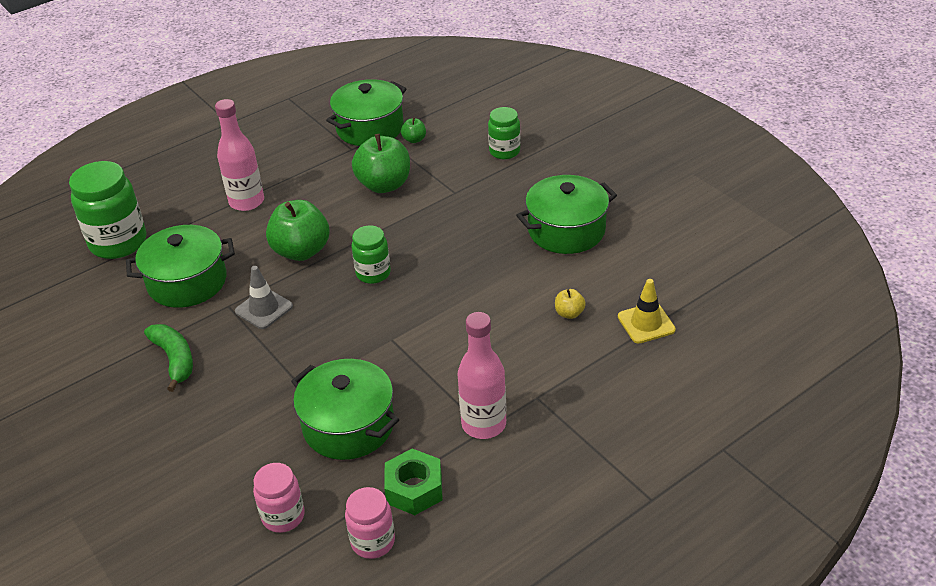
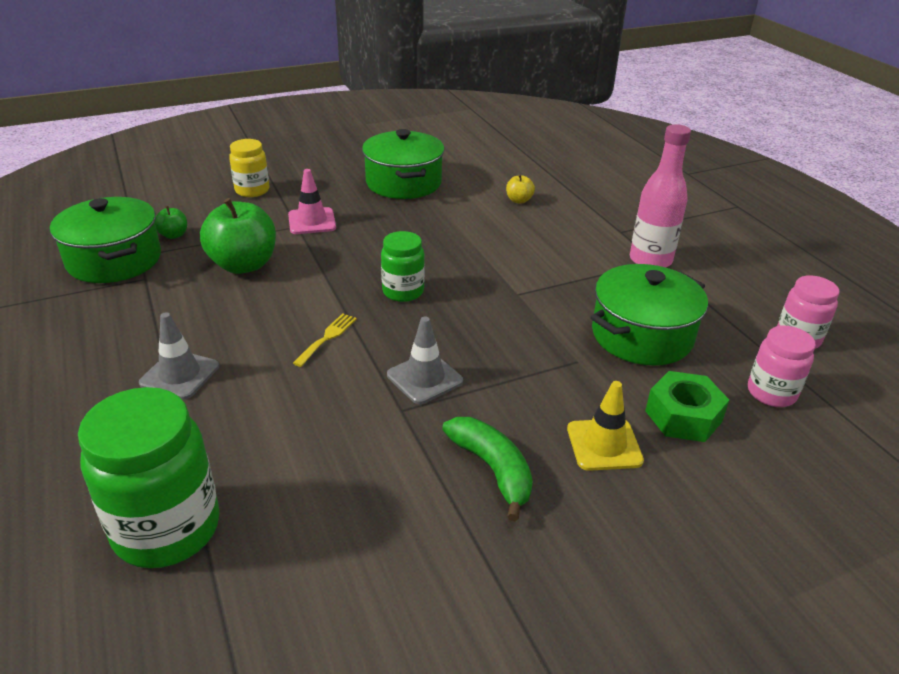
camera: 80 degrees left, 5 degrees down
(174, 359) = (492, 469): green banana -> green banana turned 75 degrees clockwise
(187, 282) = (327, 447): green pot -> none
(247, 202) = (180, 375): pink bottle -> grey traffic cone
(301, 251) = (327, 337): green apple -> yellow fork
(414, 489) = (730, 307): green nut -> green nut (683, 416)
(465, 197) = (312, 221): none -> pink traffic cone
(504, 151) = (252, 190): green jar -> yellow jar
(646, 323) = (545, 173): yellow traffic cone -> yellow traffic cone (604, 445)

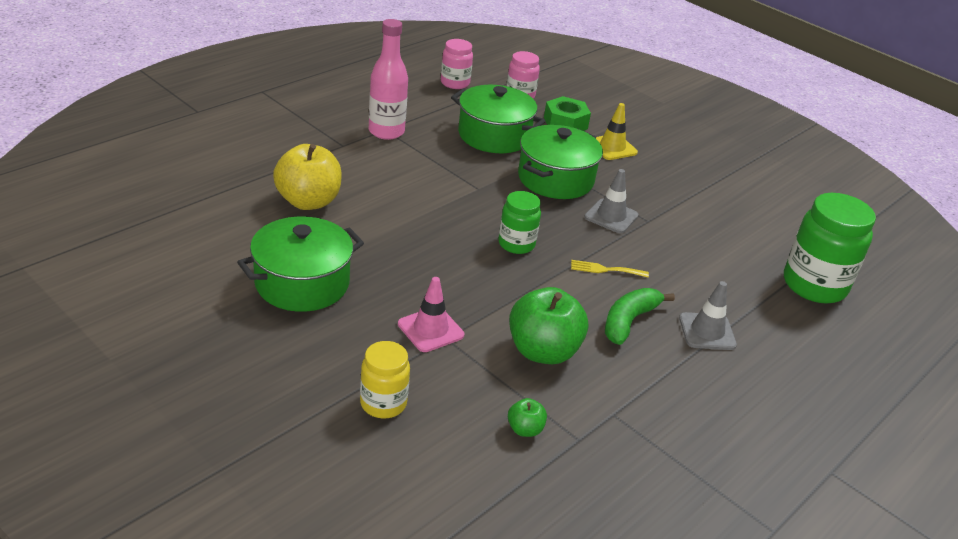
camera: 115 degrees left, 0 degrees up
(114, 260) = (602, 455): green pot -> green pot (555, 179)
(492, 469) = (664, 181): green banana -> green banana (628, 321)
(519, 200) = (308, 201): yellow apple -> yellow apple, size x2.18

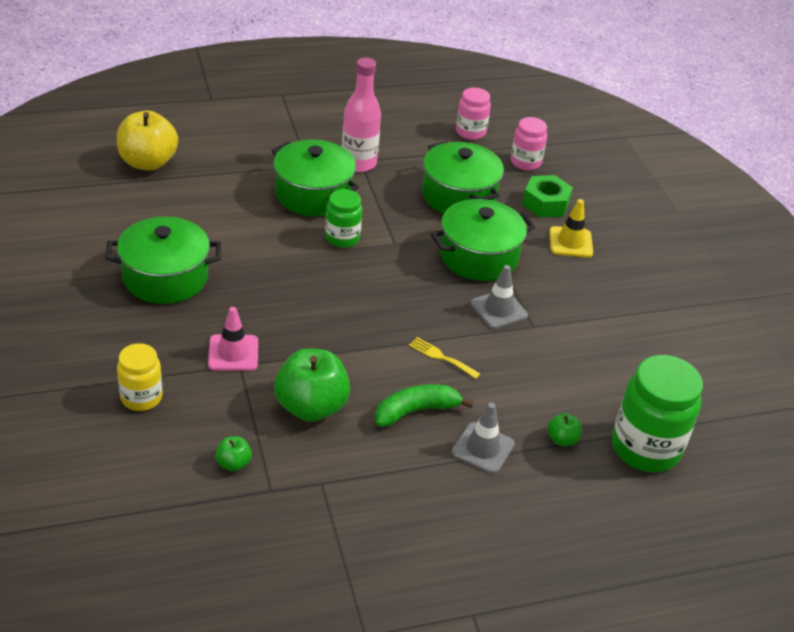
camera: 30 degrees right, 5 degrees up
(308, 201) = (232, 208): yellow apple -> yellow apple (148, 162)
(371, 168) = (313, 194): none -> green pot
(516, 244) = (379, 305): green jar -> green jar (342, 238)
(754, 302) = (562, 439): none -> green apple

